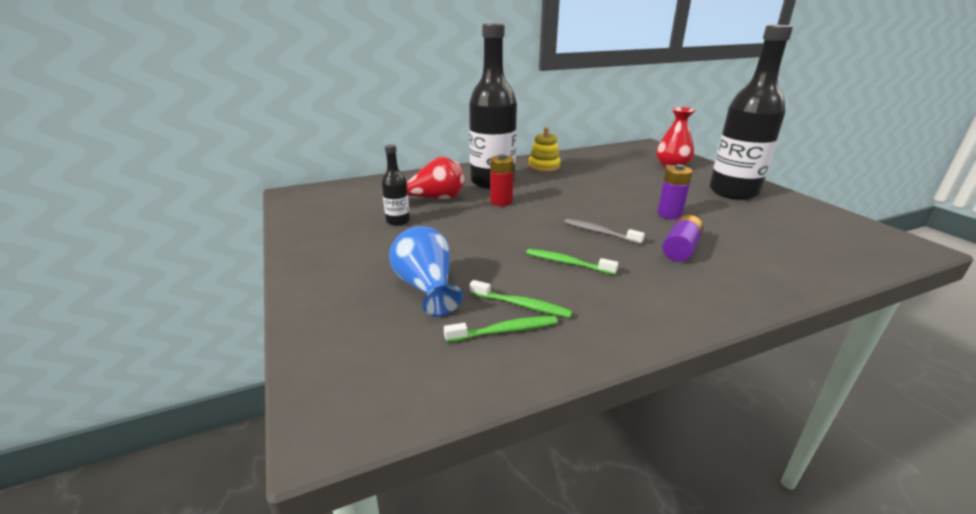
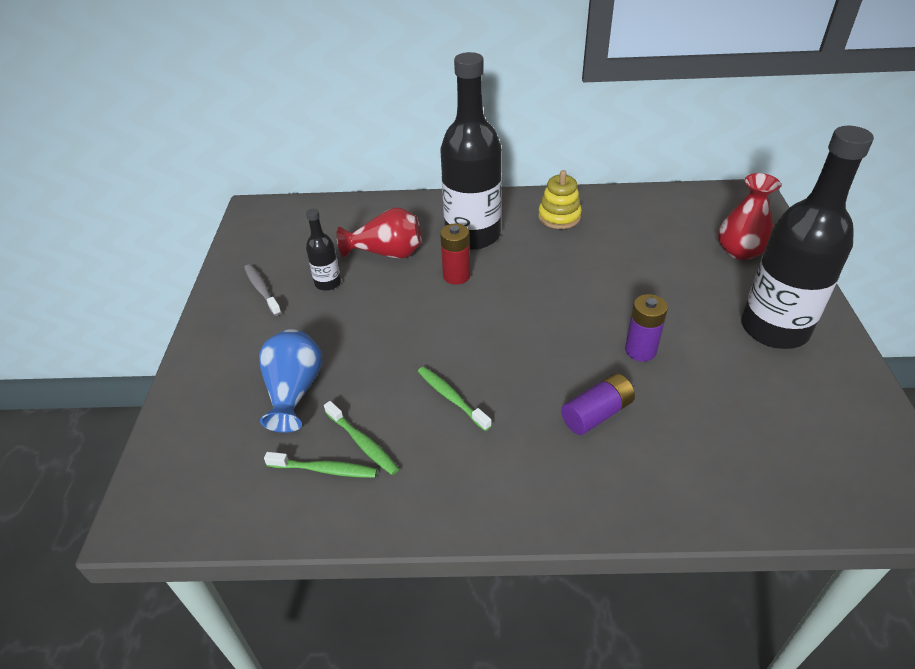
camera: 25 degrees right, 15 degrees up
(599, 232) = (526, 359): grey toothbrush -> grey toothbrush (262, 289)

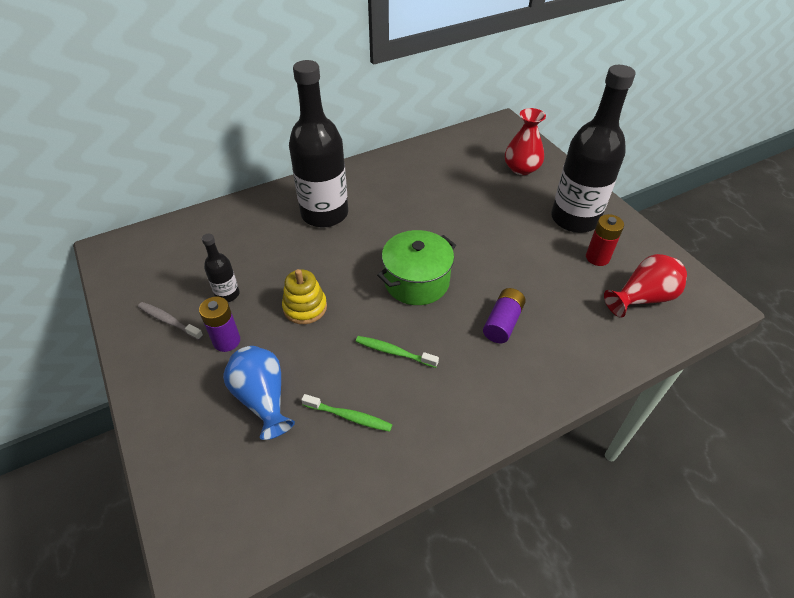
camera: 30 degrees left, 5 degrees up
(325, 470) = (333, 451): green toothbrush -> none
(386, 253) = (262, 251): red vase -> red vase (642, 298)
(456, 276) = (333, 252): red battery -> red battery (597, 257)
(525, 334) = (416, 281): none -> green pot
(559, 217) = (382, 178): yellow stacking toy -> yellow stacking toy (305, 307)
(640, 350) = (502, 264): purple battery -> purple battery (227, 341)

